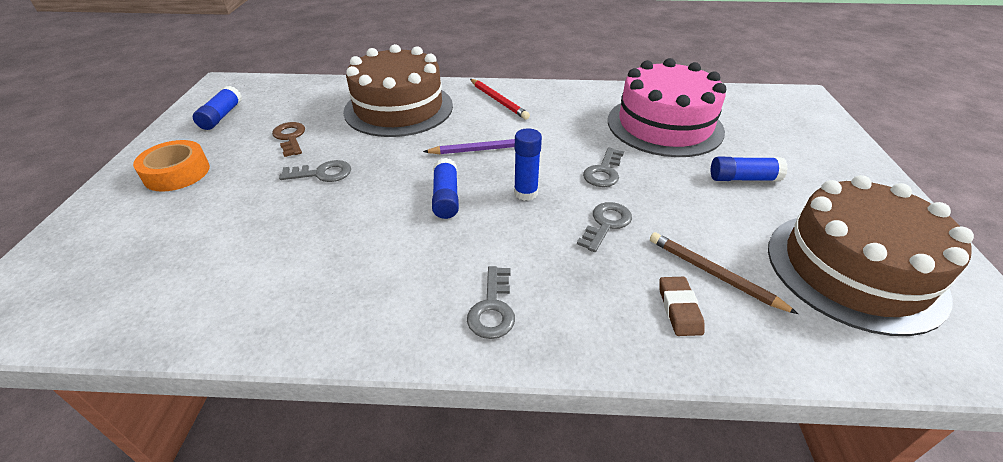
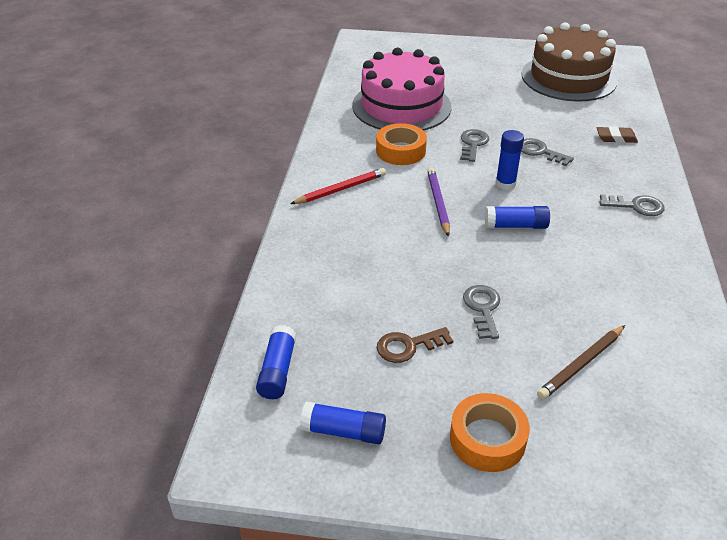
camera: 85 degrees left, 0 degrees up
(399, 108) = (346, 260): brown cake -> none
(572, 127) = (400, 151): none -> orange tape
(604, 172) = (473, 144): grey key -> grey key turned 105 degrees counterclockwise
(713, 273) = (582, 121): brown pencil -> brown pencil (580, 364)
(743, 178) = (479, 89): blue glue stick -> blue glue stick (277, 370)

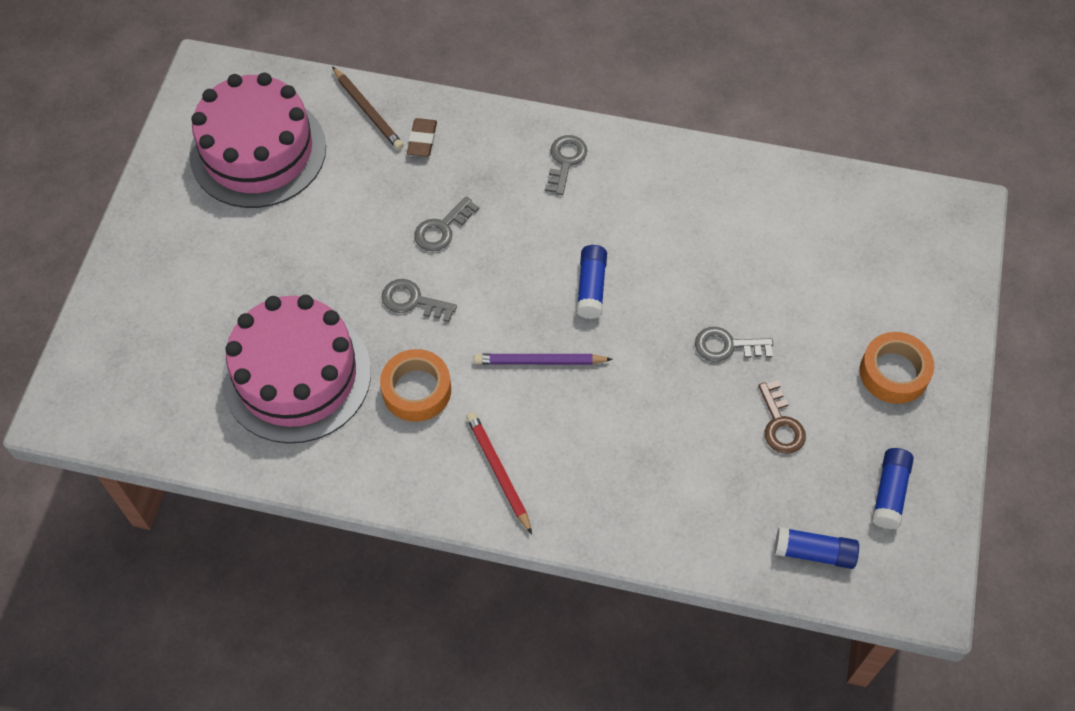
camera: 85 degrees left, 20 degrees up
(505, 184) = (507, 281): blue glue stick -> none
(568, 78) = (258, 151): brown cake -> pink cake
(580, 364) = (804, 277): brown pencil -> brown pencil (368, 111)

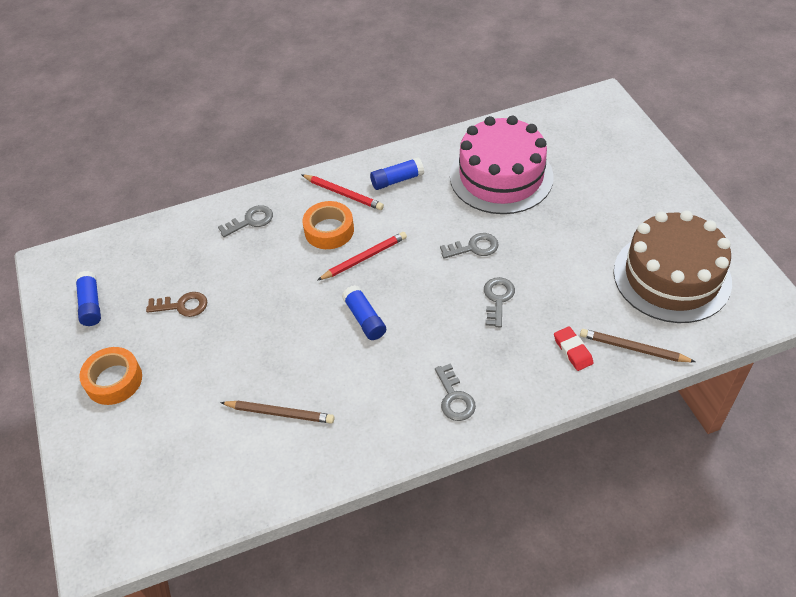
camera: 150 degrees right, 10 degrees down
(258, 151) = (672, 276): pink cake -> brown cake
(416, 390) = (425, 205): orange tape -> orange tape (329, 230)
(422, 140) = (572, 350): brown eraser -> red eraser
(539, 361) = (365, 258): purple pencil -> red pencil
(727, 346) = (245, 333): grey key -> grey key (250, 221)
(737, 239) = (280, 413): none -> brown pencil
(780, 424) = (182, 306): brown key -> brown key turned 135 degrees clockwise
(814, 552) = (128, 250): blue glue stick -> blue glue stick (397, 180)

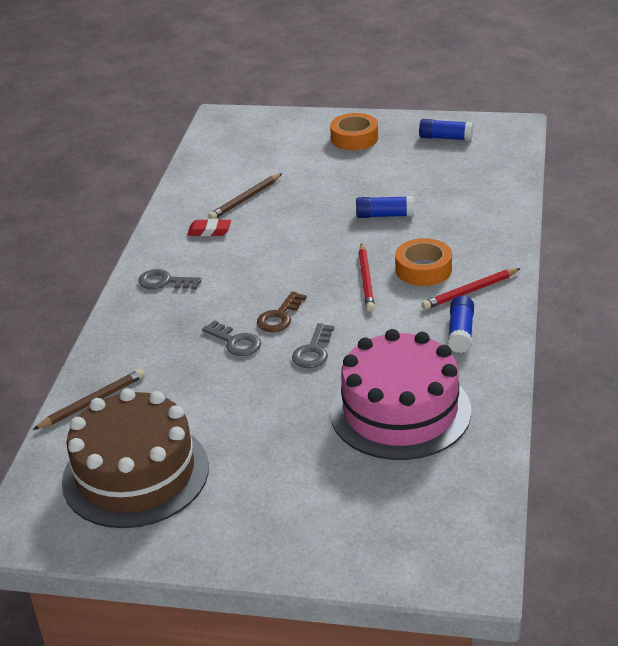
camera: 120 degrees right, 15 degrees down
(182, 306) = (402, 177): brown key -> brown key (279, 317)
(250, 221) = (478, 228): grey key -> none
(364, 319) = (293, 260): blue glue stick -> blue glue stick (384, 215)
(572, 350) = (133, 364): red eraser -> red eraser (209, 231)

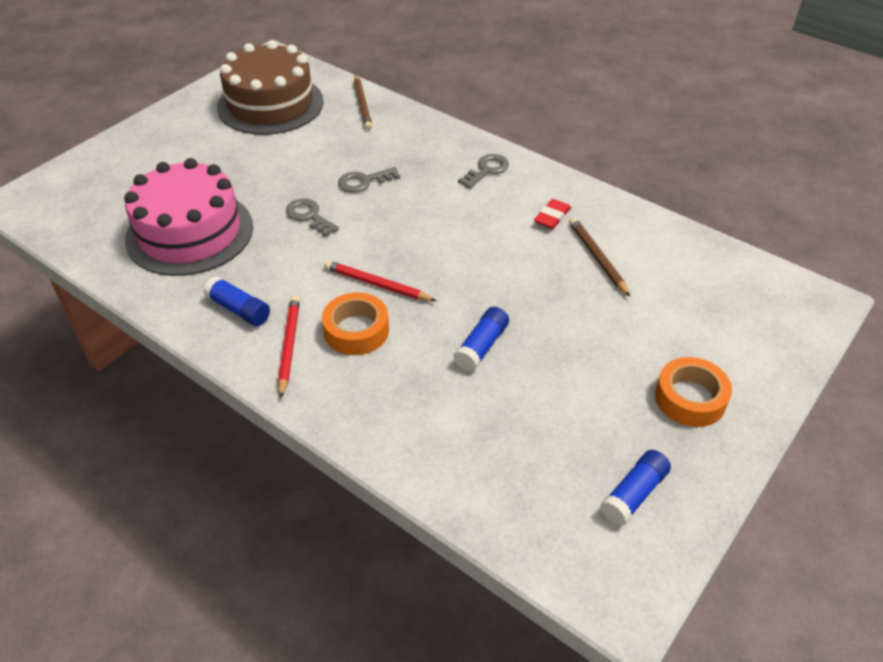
camera: 115 degrees right, 10 degrees up
(279, 317) = (374, 214): brown key -> none

